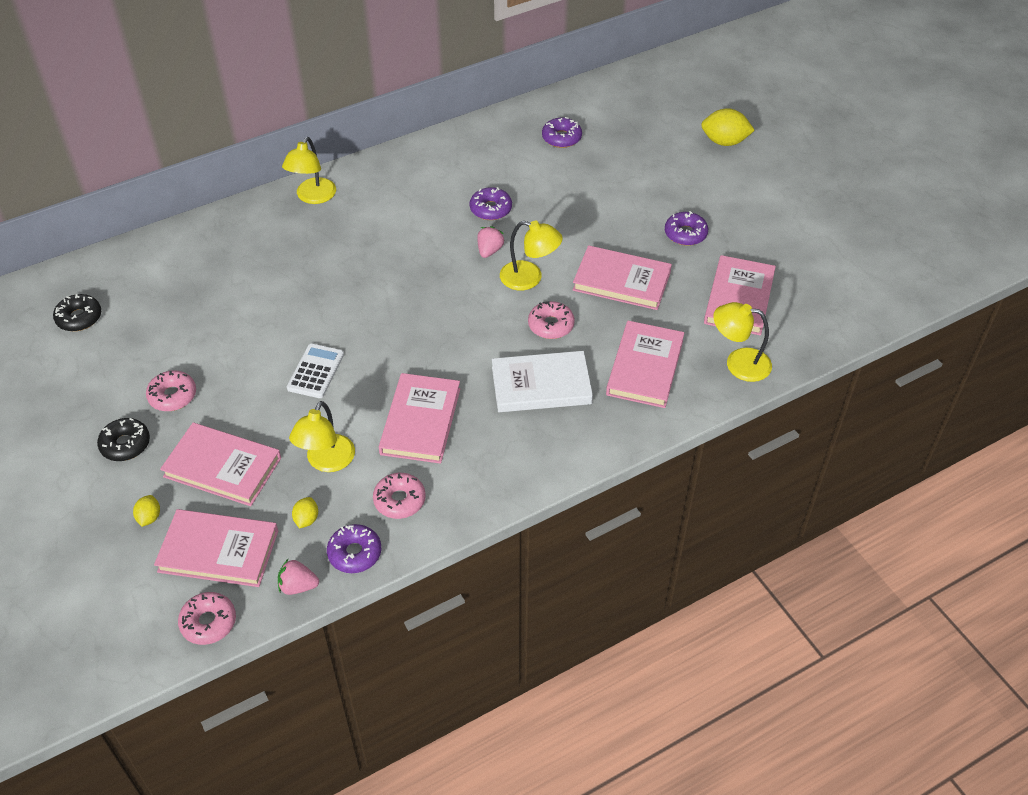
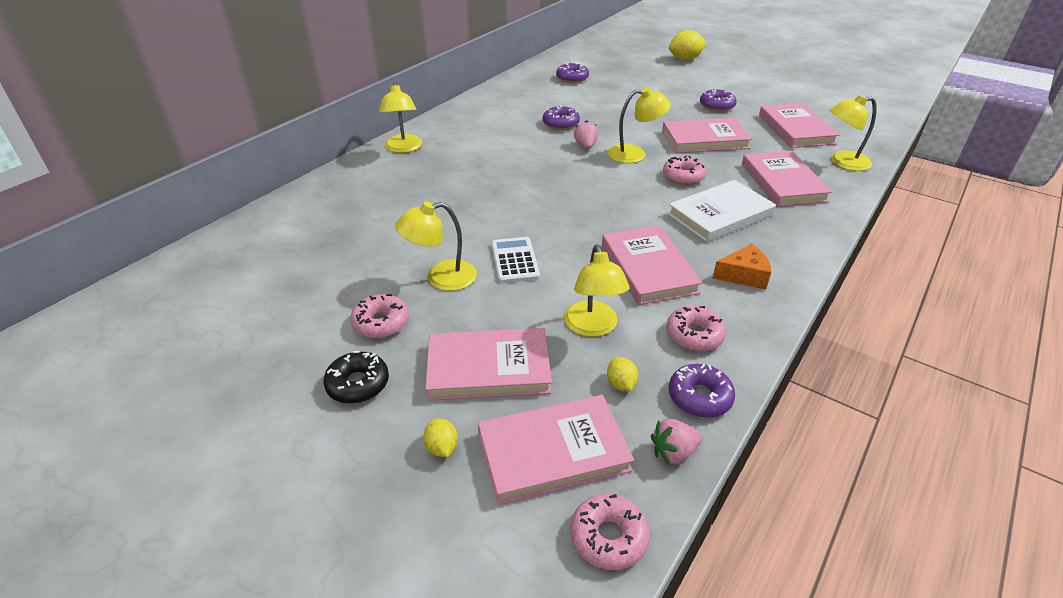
camera: 25 degrees left, 10 degrees down
(79, 318) = (223, 288): black donut -> none
(244, 368) = (441, 278): none -> yellow lamp
(496, 460) = (744, 275): none -> orange cheese

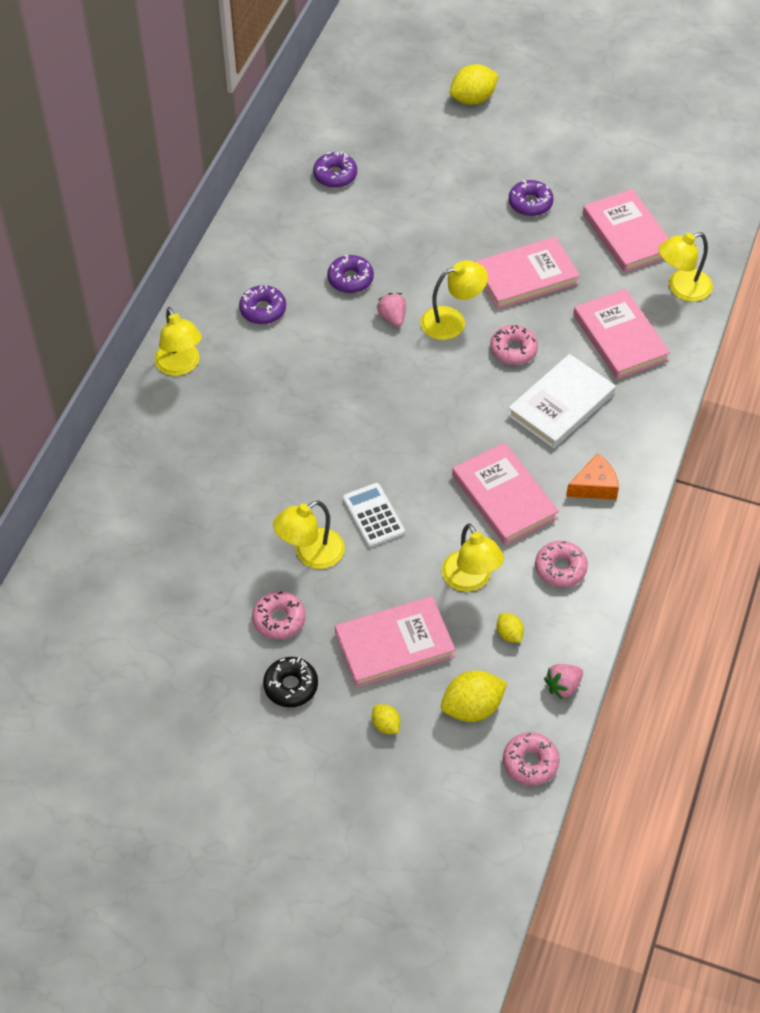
camera: 15 degrees left, 15 degrees up
(553, 451) = (472, 707): pink book -> yellow lemon
(699, 397) = (574, 631): purple donut -> purple donut (263, 310)

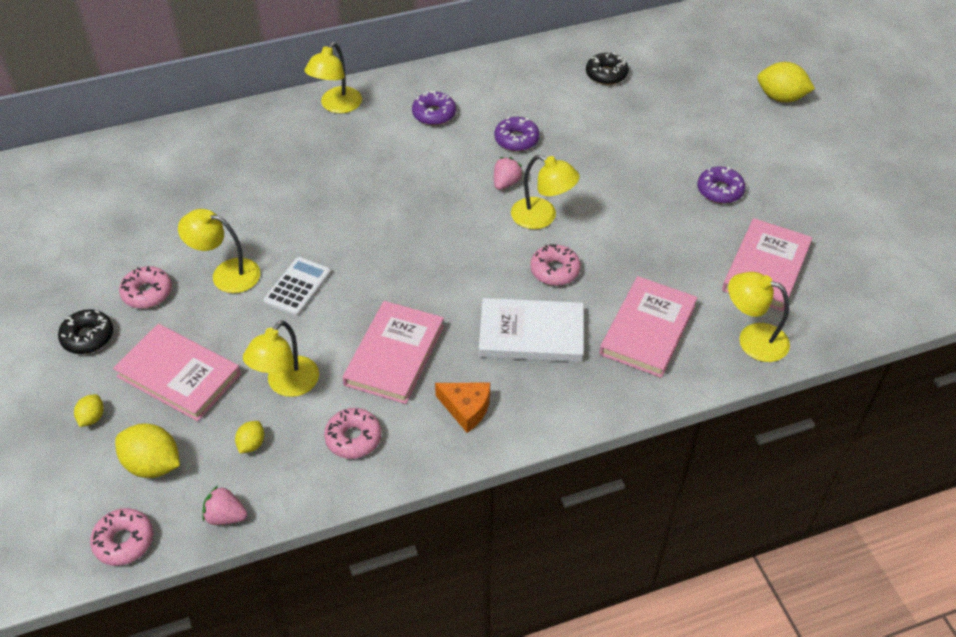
camera: 50 degrees right, 5 degrees down
(335, 175) = (606, 74): purple donut -> black donut
(526, 276) = (640, 233): pink book -> none

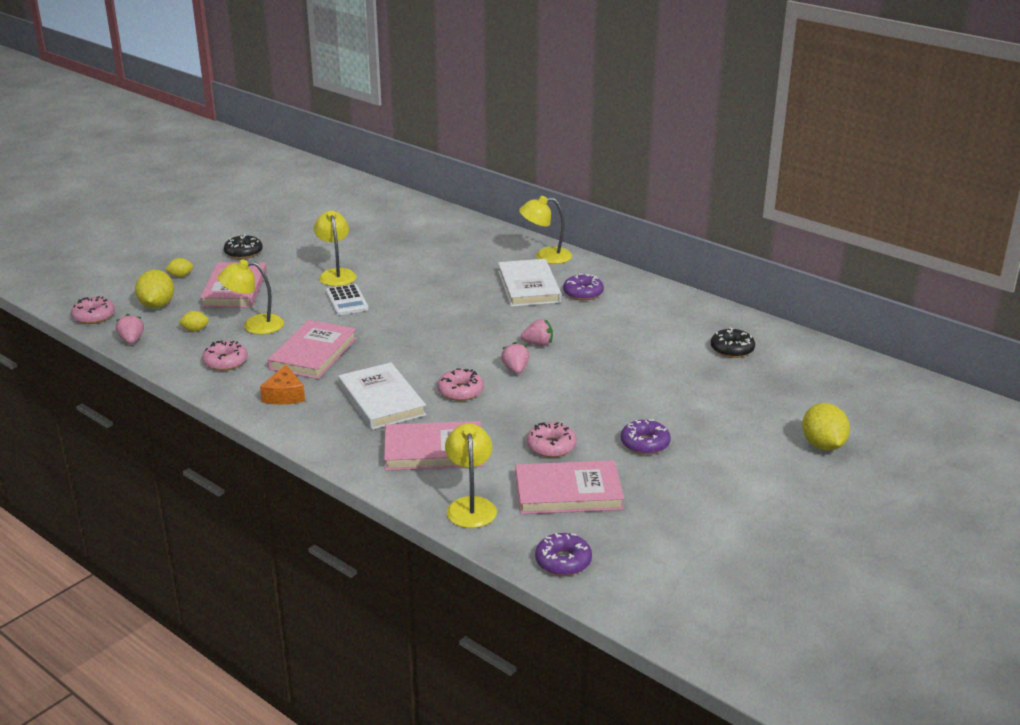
camera: 60 degrees right, 20 degrees down
(147, 293) = (296, 256): pink donut -> pink donut (551, 446)
(297, 287) = (347, 300): white calculator -> white calculator turned 75 degrees clockwise
(389, 143) = (528, 287): none -> white book
(394, 355) = (313, 353): pink book -> pink book turned 60 degrees counterclockwise
(516, 139) = (595, 334): purple donut -> purple donut (563, 561)
(542, 217) = (515, 370): yellow lamp -> pink strawberry

